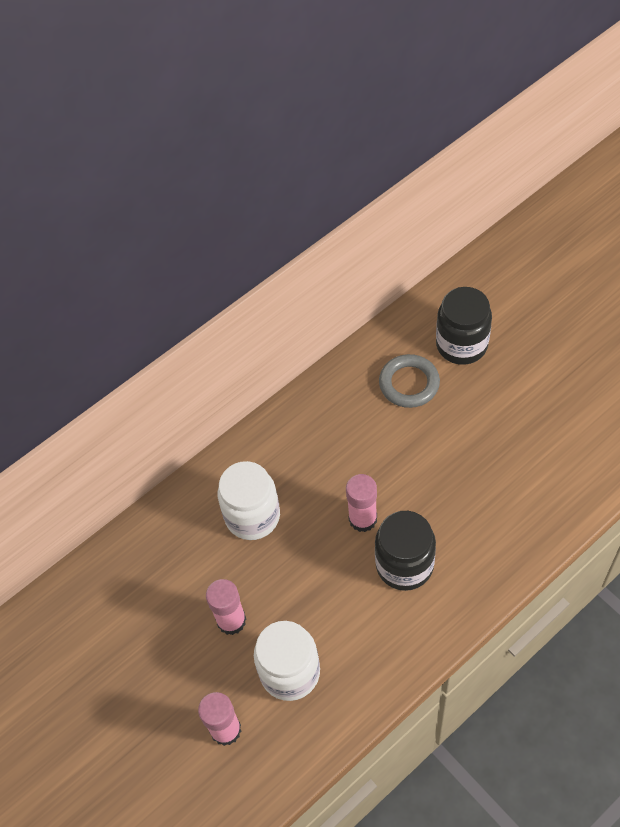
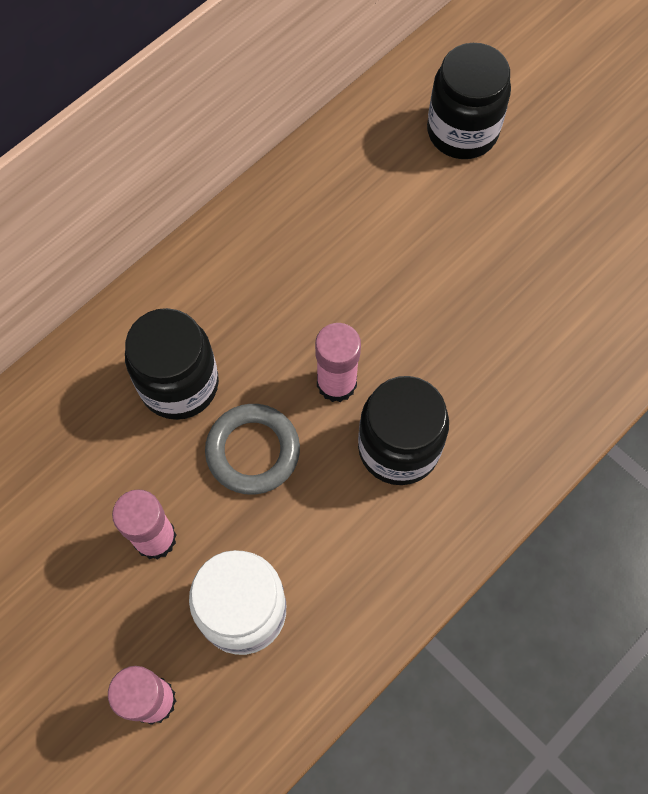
camera: 10 degrees left, 10 degrees up
(252, 516) = (179, 384): white jar -> black jar
(409, 384) = (392, 188): grey ring -> grey ring (253, 451)

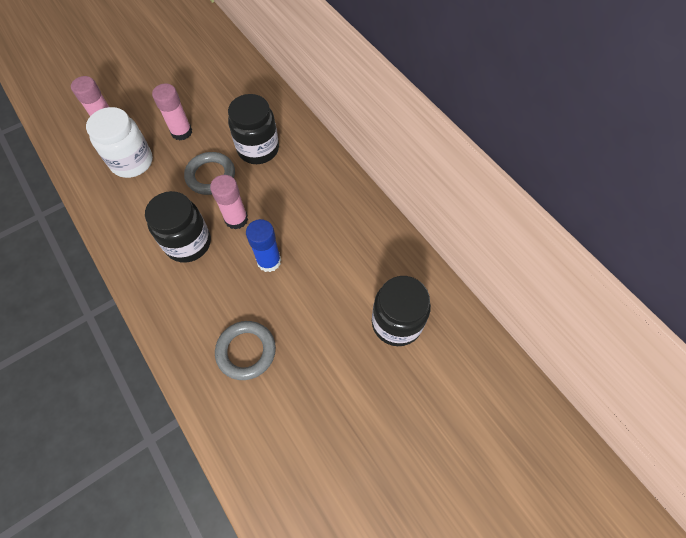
camera: 100 degrees right, 5 degrees down
(404, 314) = (269, 261): none -> blue glue stick
(555, 312) = (246, 351): none -> grey ring

